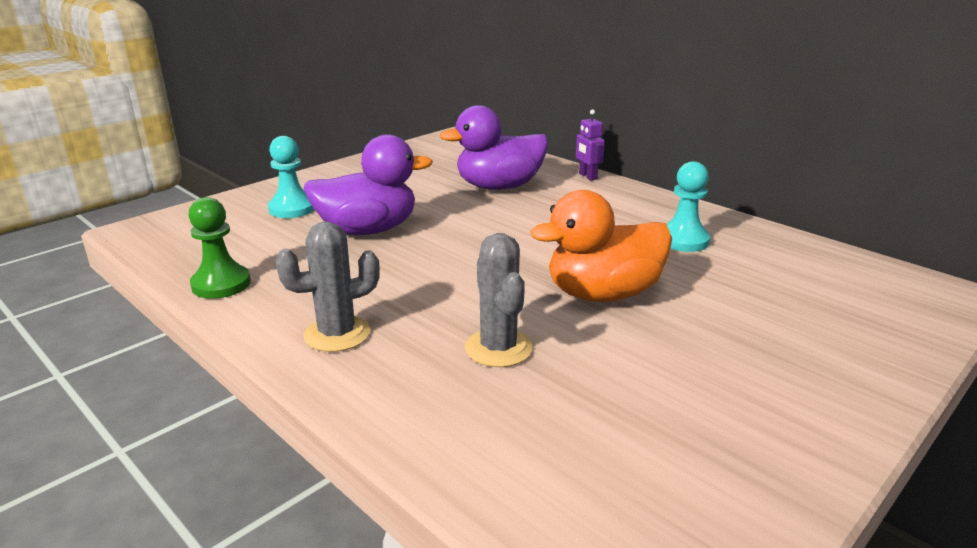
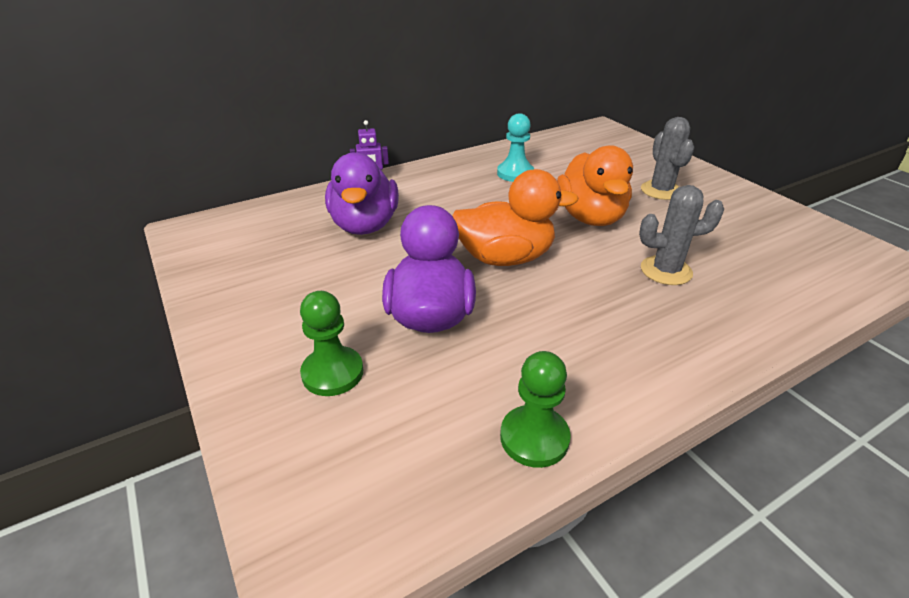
camera: 75 degrees left, 10 degrees up
(292, 209) = (332, 373): turquoise pawn -> green pawn
(337, 334) = (647, 349): grey cactus -> grey cactus (661, 190)
(476, 252) = (505, 258): none -> orange duck

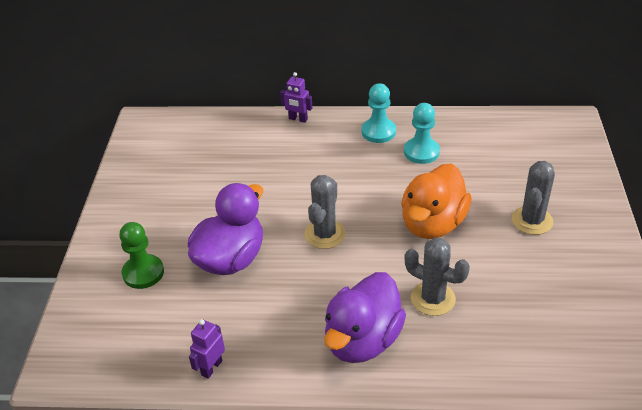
camera: 35 degrees right, 5 degrees up
(365, 225) = (255, 163): purple duck -> purple duck (362, 340)
(460, 170) = (378, 132): none -> turquoise pawn
(505, 258) = (325, 234): orange duck -> grey cactus
(534, 438) = (211, 367): green pawn -> purple robot

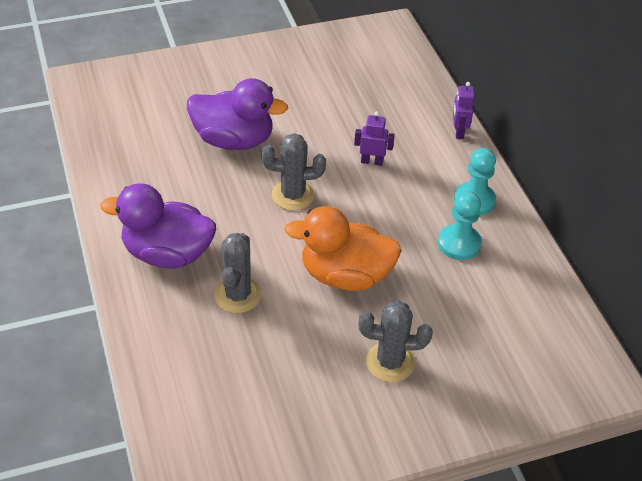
camera: 65 degrees right, 5 degrees up
(143, 273) = (196, 92): green pawn -> none
(211, 367) = (107, 164): purple robot -> purple robot (371, 161)

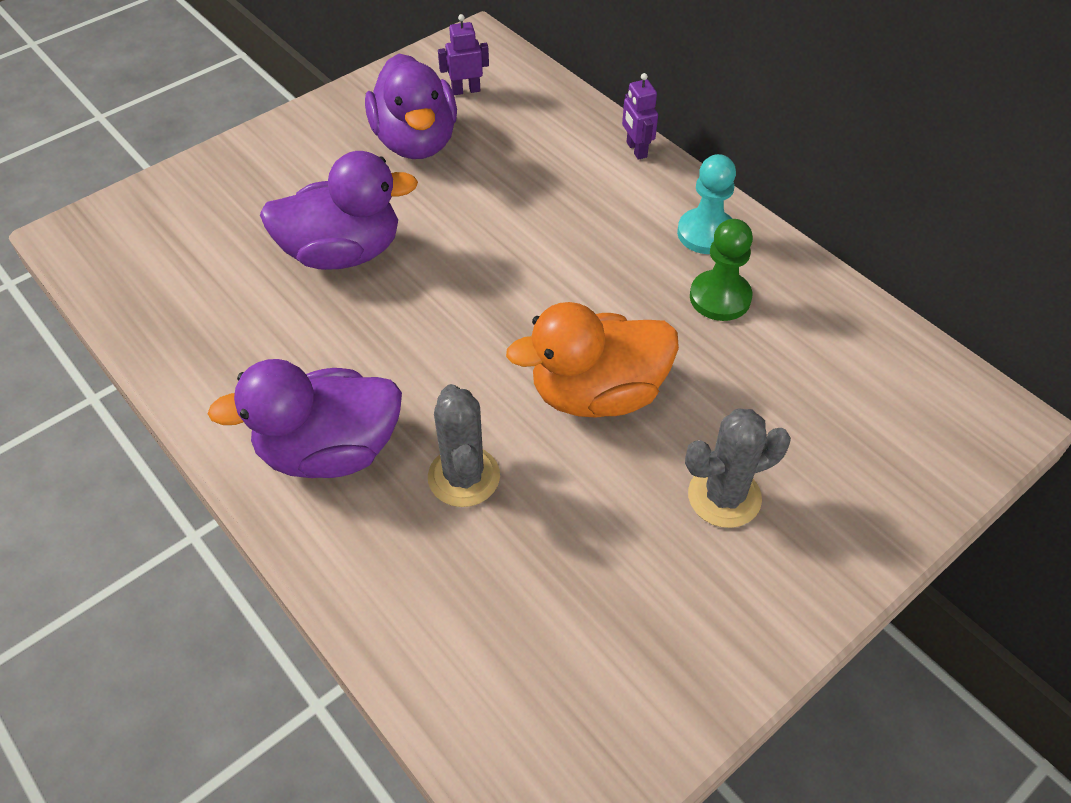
camera: 20 degrees left, 5 degrees up
(293, 195) = (466, 304): grey cactus -> none
(315, 84) = (416, 142): none -> purple duck
(371, 161) = (547, 223): purple robot -> purple robot (466, 90)
(459, 243) = (720, 297): turquoise pawn -> green pawn

